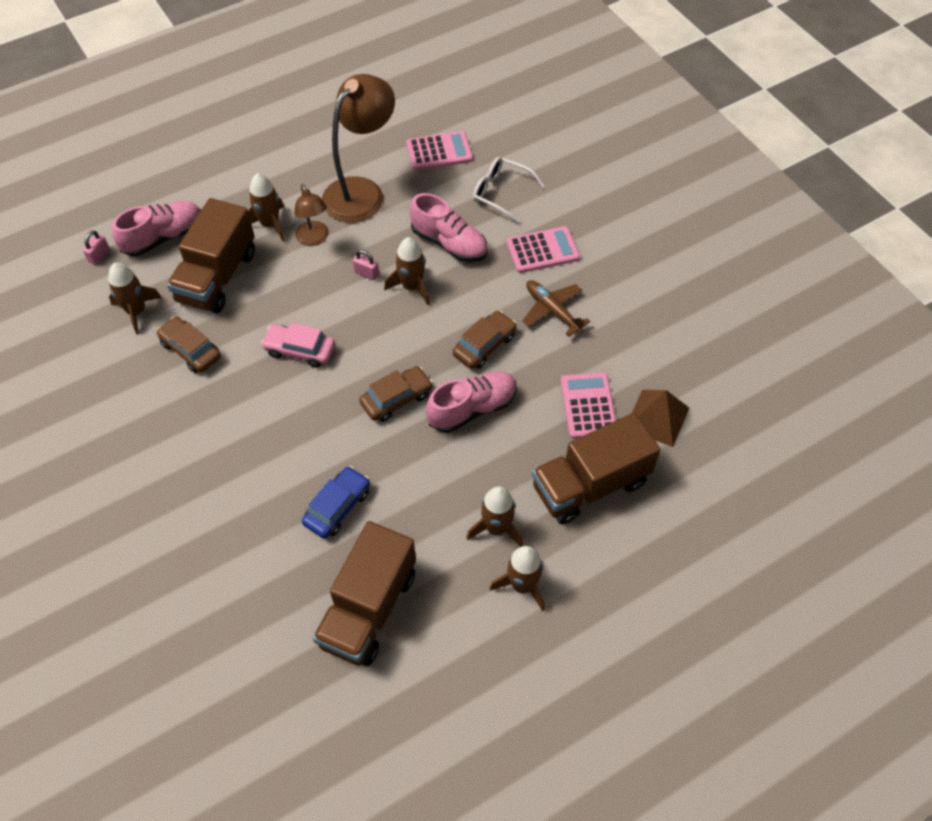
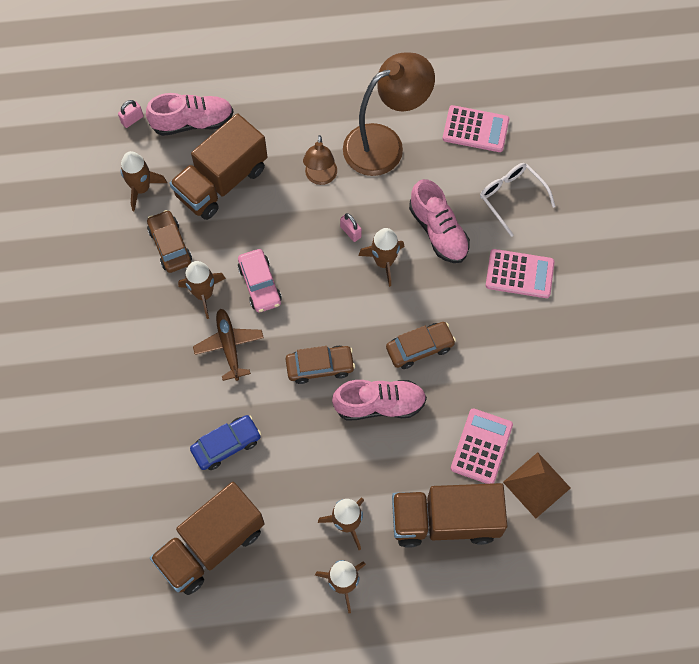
camera: 25 degrees right, 10 degrees up
(270, 224) = (289, 146): brown rocket -> brown rocket (204, 294)
(300, 350) = (260, 284): pink car -> pink car turned 150 degrees counterclockwise
(553, 311) = (497, 340): brown plane -> brown plane (229, 346)

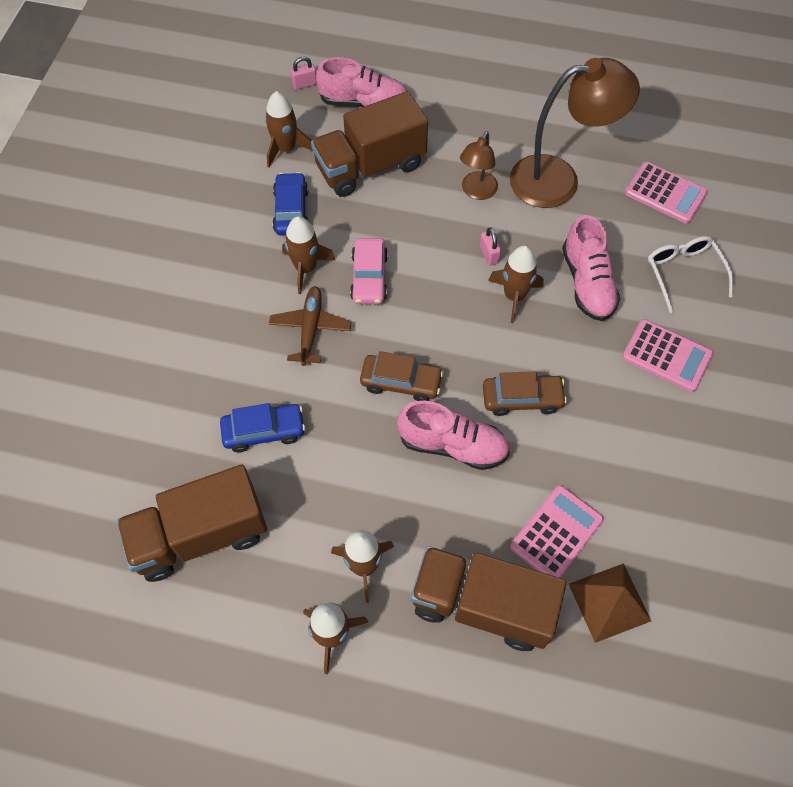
camera: 20 degrees right, 5 degrees down
(170, 245) = (291, 211): brown car -> blue car

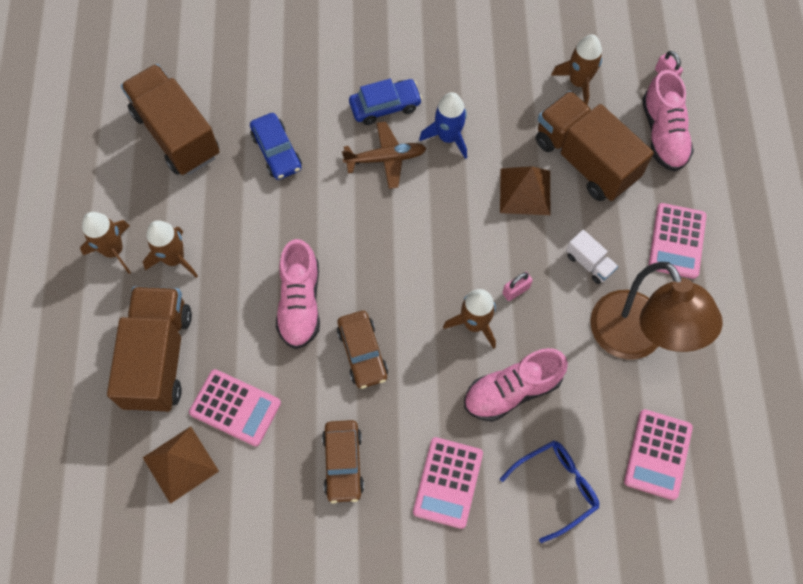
camera: 75 degrees right, 5 degrees up
(291, 211) = (507, 107): blue car -> blue car (385, 106)
(306, 268) = (448, 137): brown rocket -> blue rocket
(369, 277) = (455, 192): pink car -> none
(388, 221) = (525, 191): none -> brown pyramid
(401, 382) = (352, 245): brown car -> brown car (343, 463)
(473, 124) = (677, 241): none -> pink calculator
(476, 192) = (589, 263): brown lamp -> white truck
(683, 273) = (556, 487): white glasses -> blue glasses

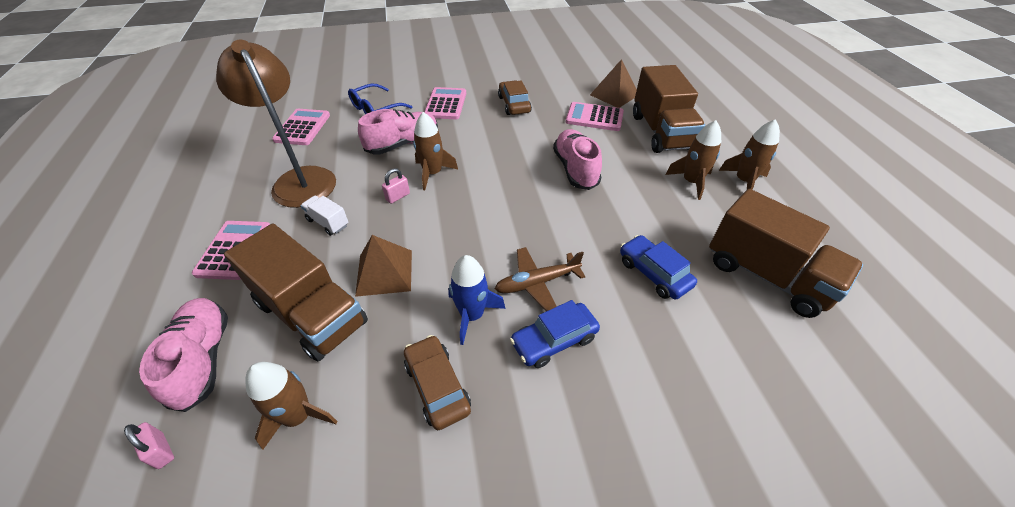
camera: 170 degrees right, 20 degrees down
(362, 353) = (517, 149): brown car -> brown car (437, 386)

